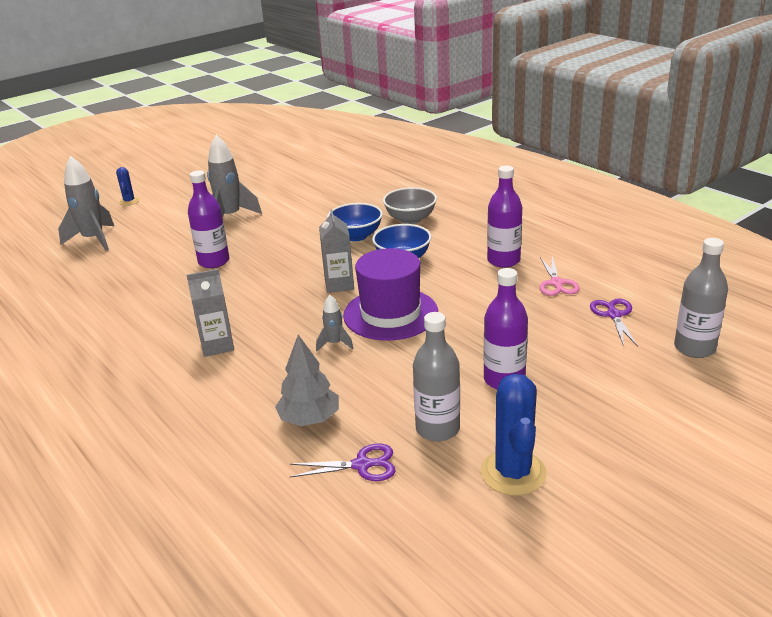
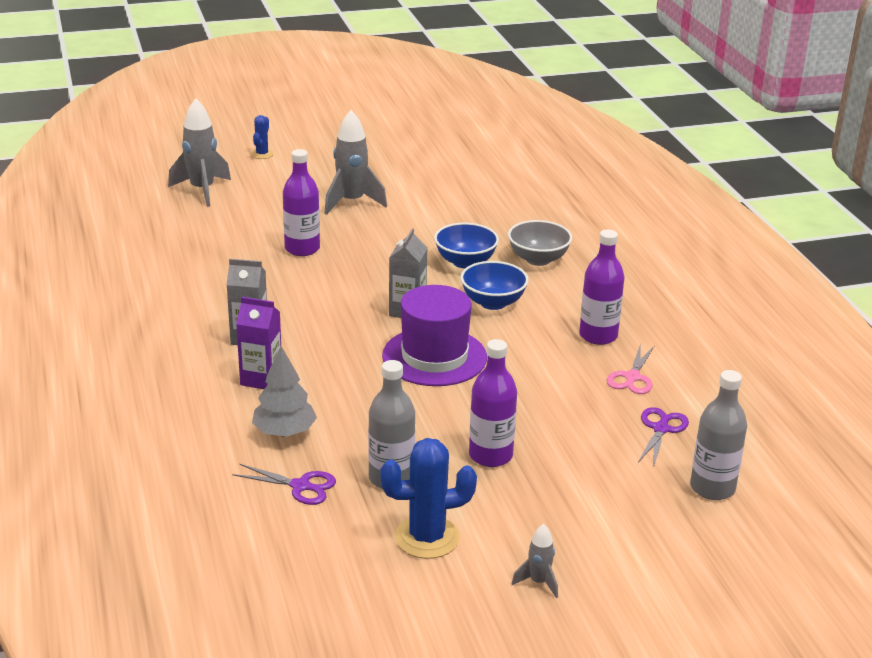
camera: 20 degrees right, 0 degrees up
(253, 378) = (261, 379): none -> purple carton
(335, 344) = (358, 370): grey rocket -> grey rocket (538, 582)
(513, 473) = (427, 537): blue cactus -> blue cactus turned 60 degrees clockwise

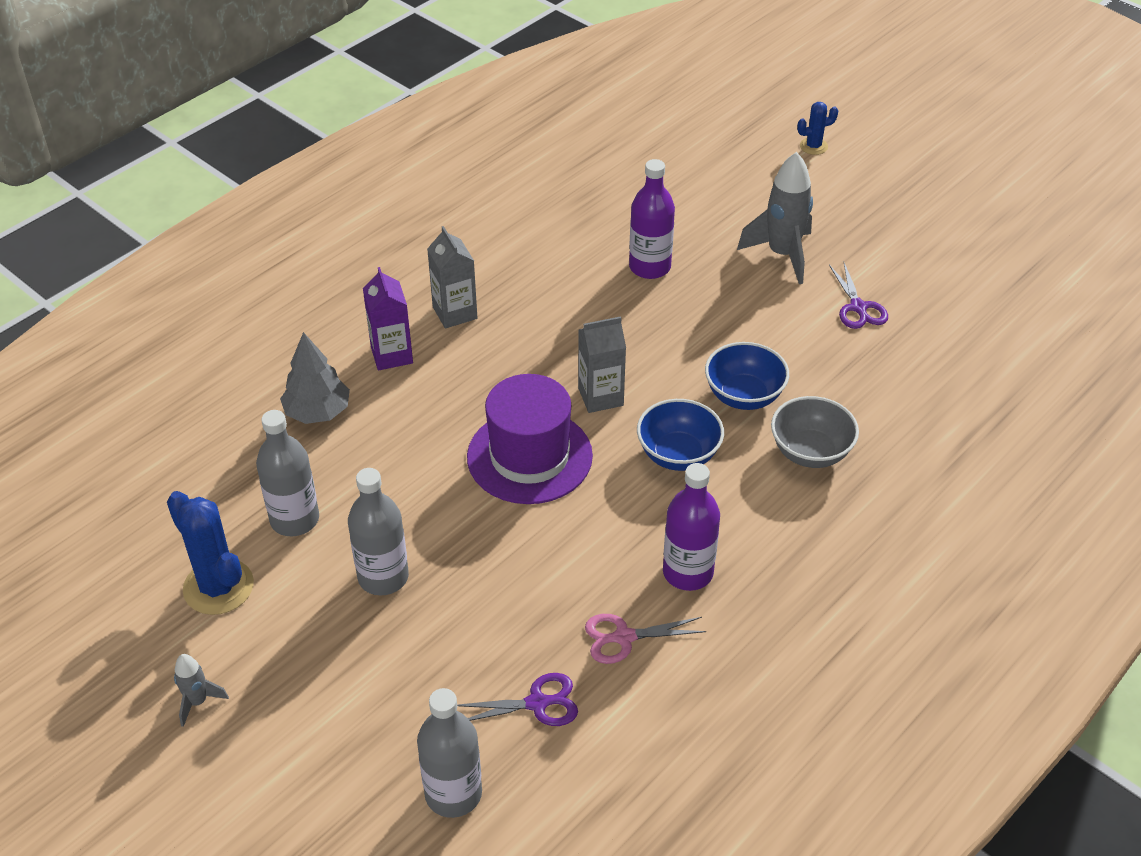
camera: 60 degrees right, 15 degrees up
(202, 190) = (694, 147): grey rocket -> none
(301, 486) = (242, 463): purple scissors -> purple scissors (858, 308)
(490, 455) = (383, 577): purple bottle -> grey bottle

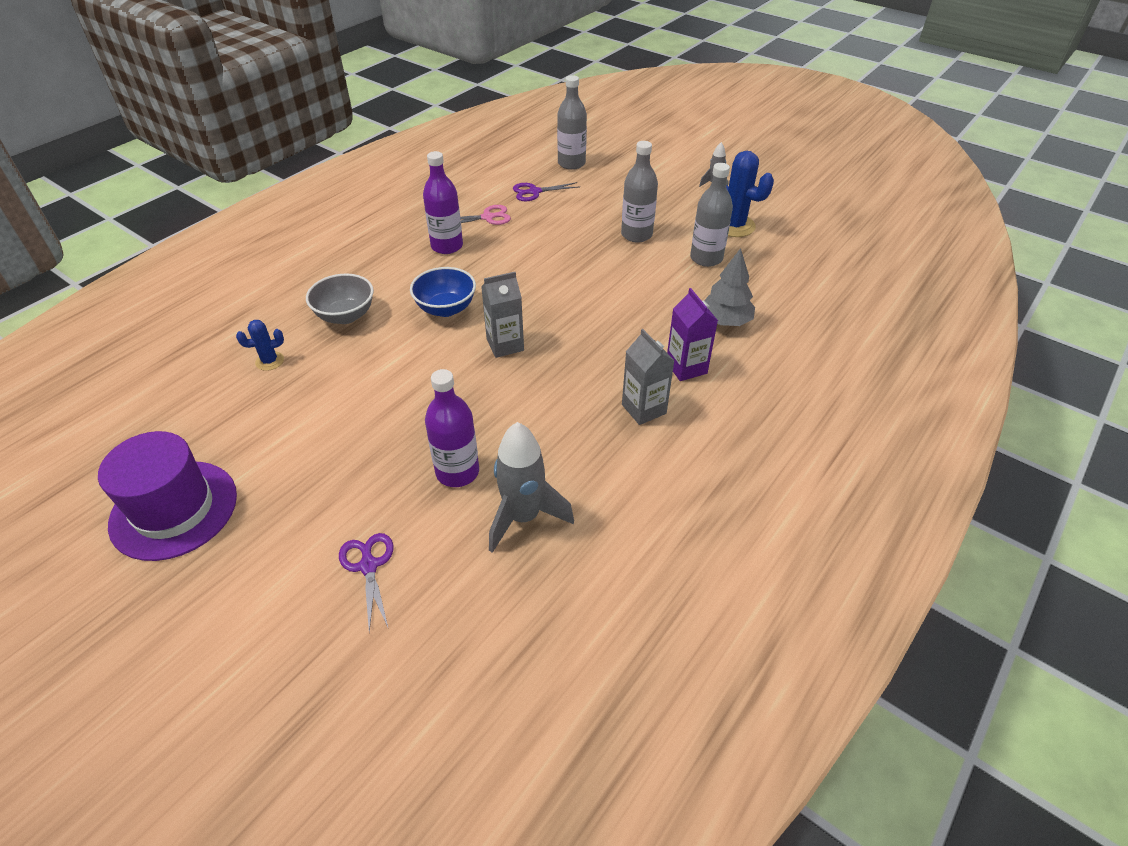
camera: 175 degrees right, 0 degrees up
(529, 456) = (556, 301): purple hat -> purple hat (174, 509)
(744, 396) = (387, 352): blue bowl -> none
(782, 255) = (312, 497): grey rocket -> grey rocket (523, 517)
(813, 146) = (209, 692): blue cactus -> blue cactus (270, 361)
(858, 308) = (256, 439): purple scissors -> purple scissors (368, 565)

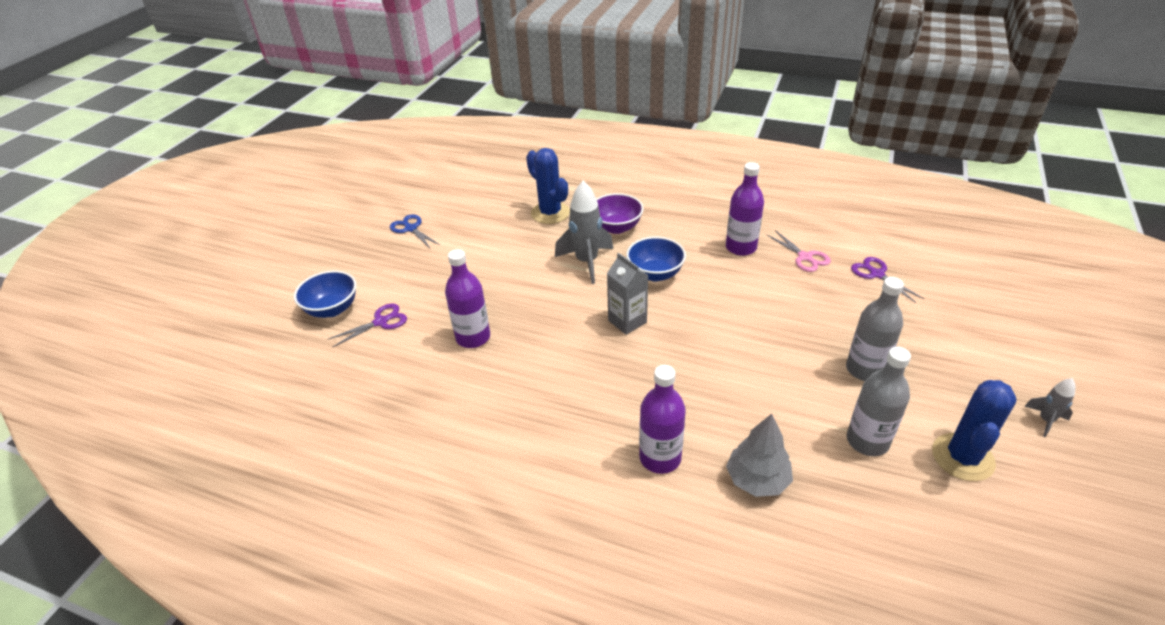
camera: 75 degrees right, 5 degrees down
(174, 509) = (410, 228): purple hat -> blue scissors
(270, 361) = (550, 213): blue cactus -> blue cactus, size x1.86
(299, 627) = (332, 309): none -> blue bowl
(345, 315) = (616, 227): grey bowl -> purple bowl
(523, 517) = (437, 387): grey rocket -> grey rocket (586, 262)
(571, 163) = (959, 285): grey bottle -> none
(644, 409) = (585, 436): grey carton -> none
(686, 367) = (660, 458): purple carton -> purple bottle

